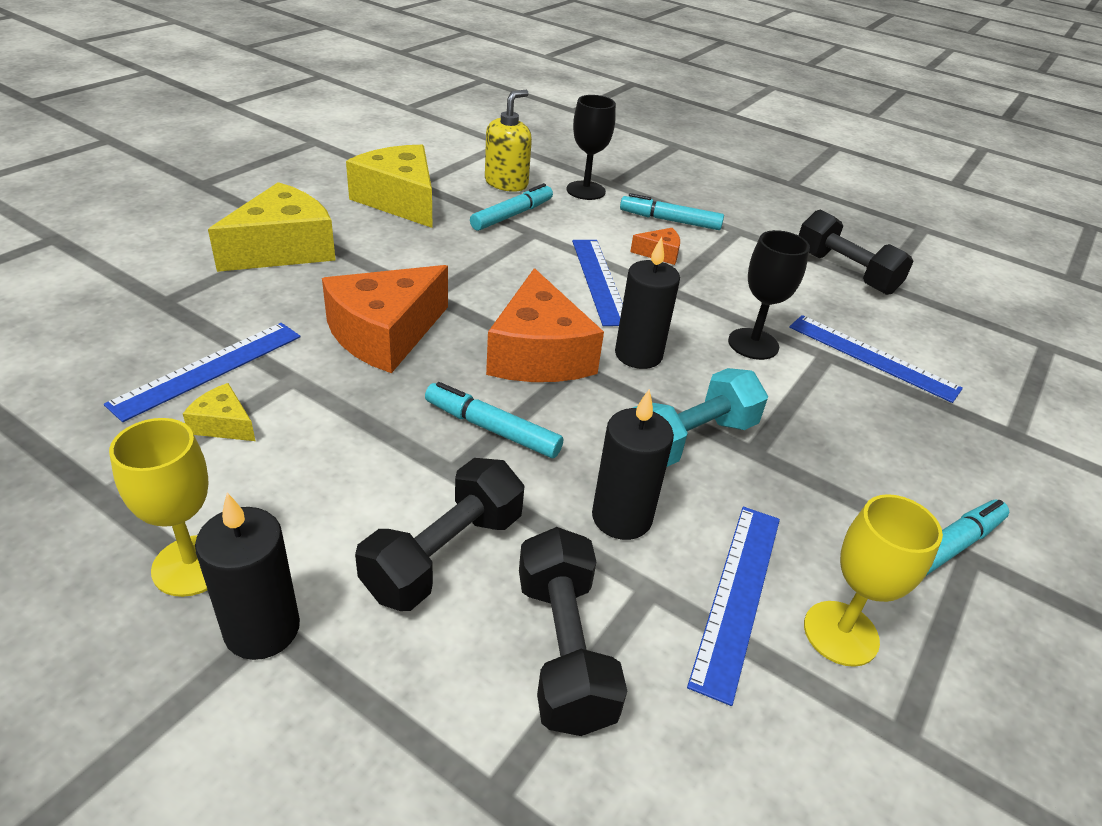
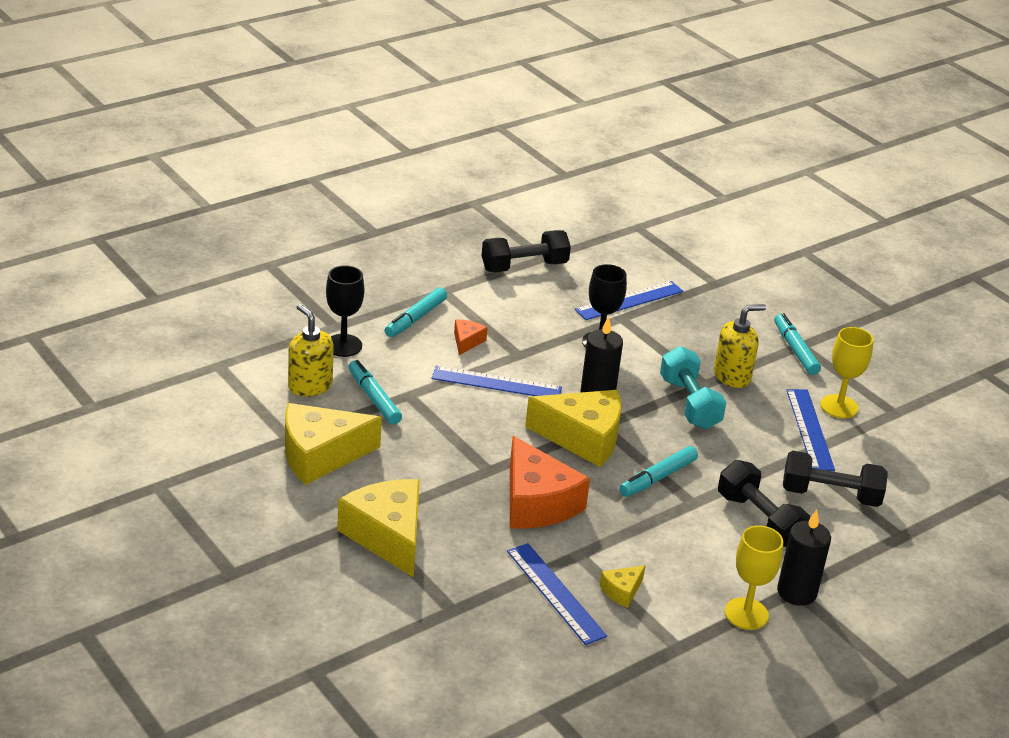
camera: 70 degrees left, 5 degrees down
(538, 354) = (583, 438): orange cheese -> yellow cheese
(621, 517) = (747, 450): black candle -> none
(738, 596) = (810, 429): blue ruler -> blue ruler turned 45 degrees clockwise
(798, 478) = (732, 376): none -> yellow soap dispenser

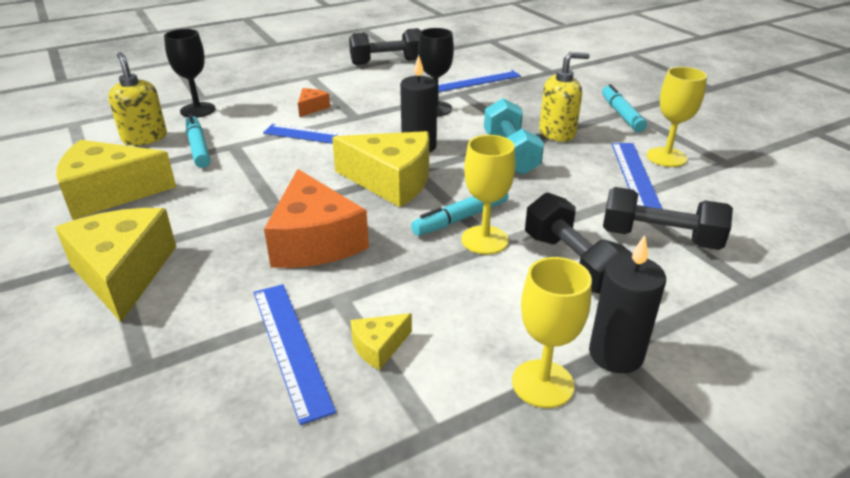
camera: 10 degrees right, 0 degrees up
(415, 318) = (275, 93): turquoise marker -> none
(683, 499) = (484, 240): none -> yellow goblet

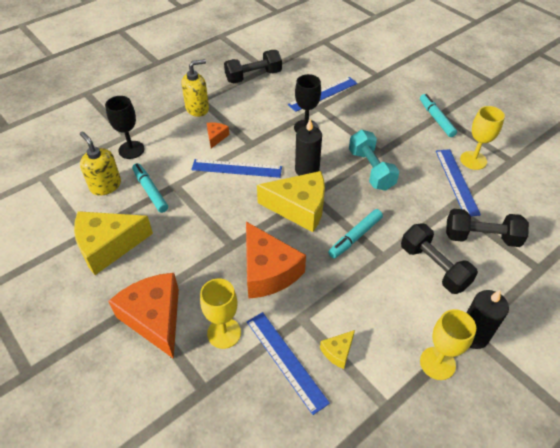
camera: 10 degrees left, 15 degrees up
(123, 273) = (155, 318): yellow cheese -> orange cheese
(484, 240) = (375, 254): yellow goblet -> yellow goblet (224, 333)
(557, 133) = (397, 144): yellow soap dispenser -> yellow soap dispenser (197, 108)

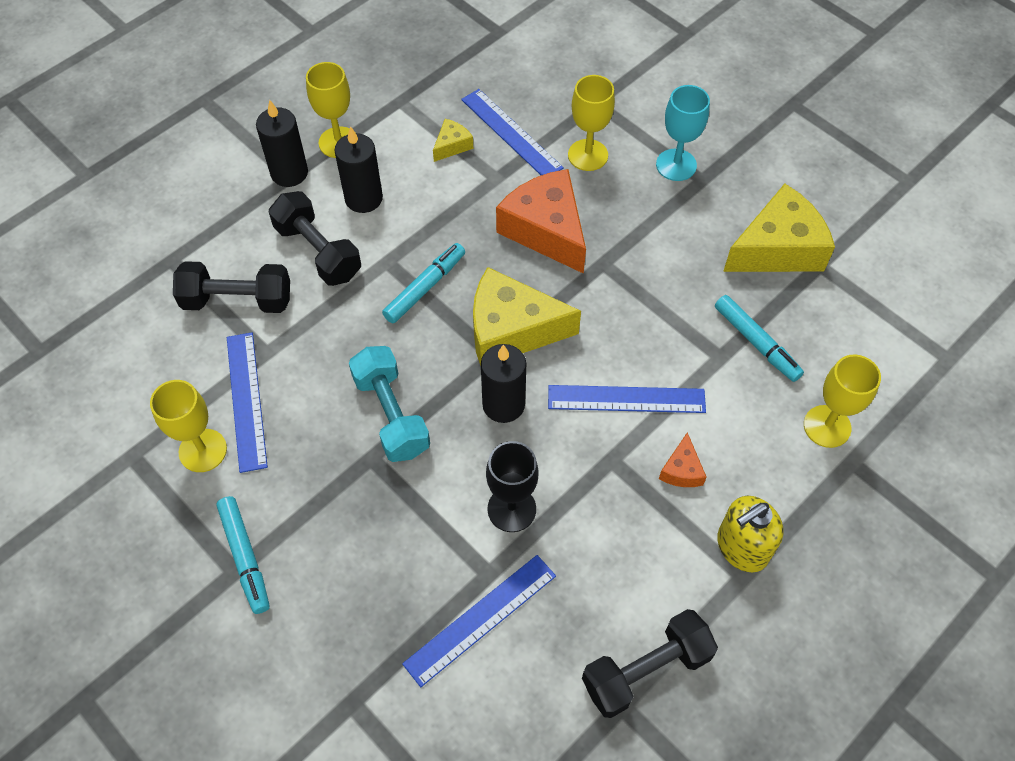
camera: 175 degrees right, 10 degrees up
(105, 186) = (833, 347): yellow soap dispenser -> none
(131, 150) = (827, 426): black goblet -> yellow goblet
(155, 318) = (676, 165): orange cheese -> turquoise goblet
(407, 307) = (363, 198): none -> black candle

